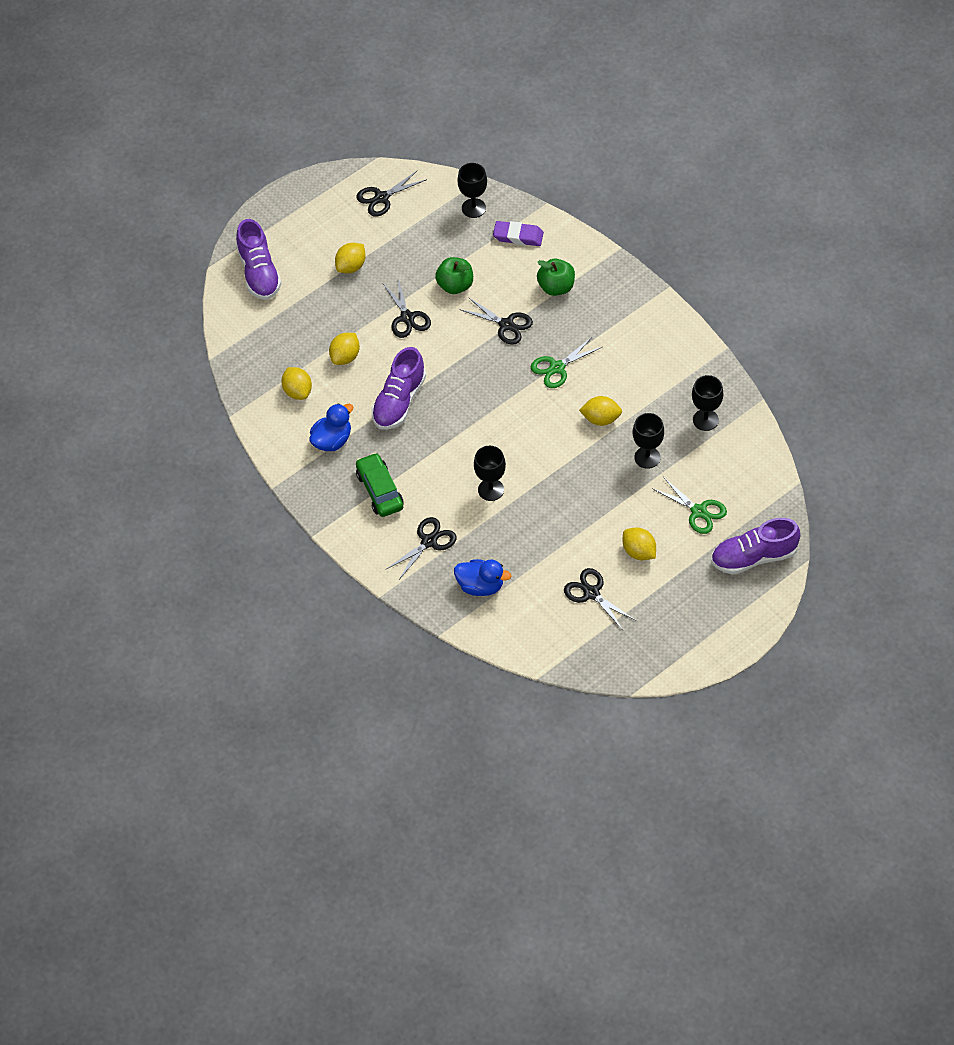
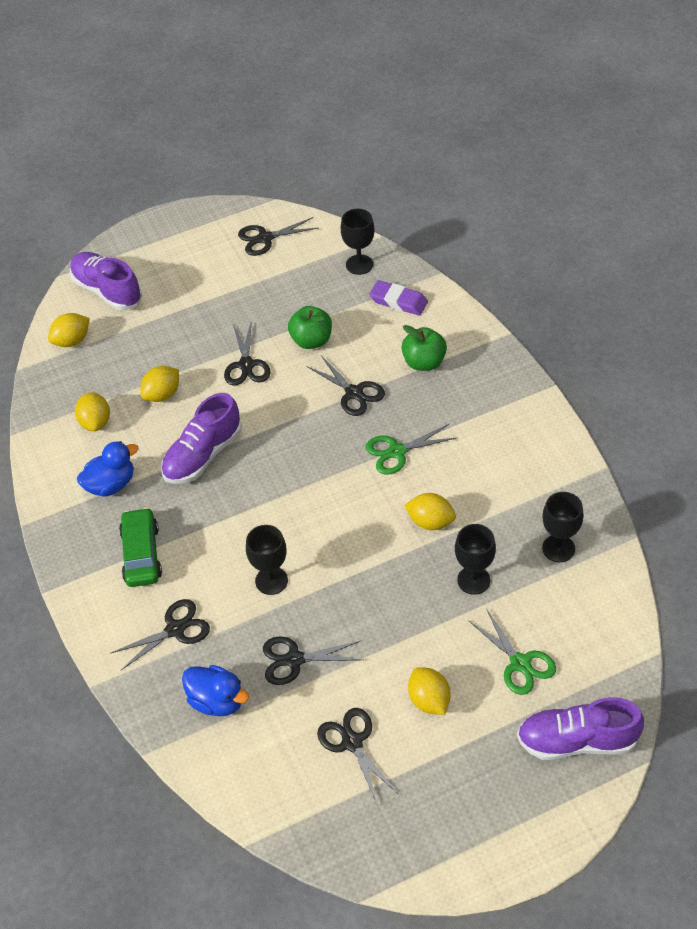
camera: 15 degrees right, 5 degrees down
(259, 273) = (107, 290): purple shoe -> purple shoe turned 135 degrees clockwise
(351, 266) = (206, 301): yellow lemon -> yellow lemon (72, 341)
(529, 544) = (294, 660): none -> black scissors

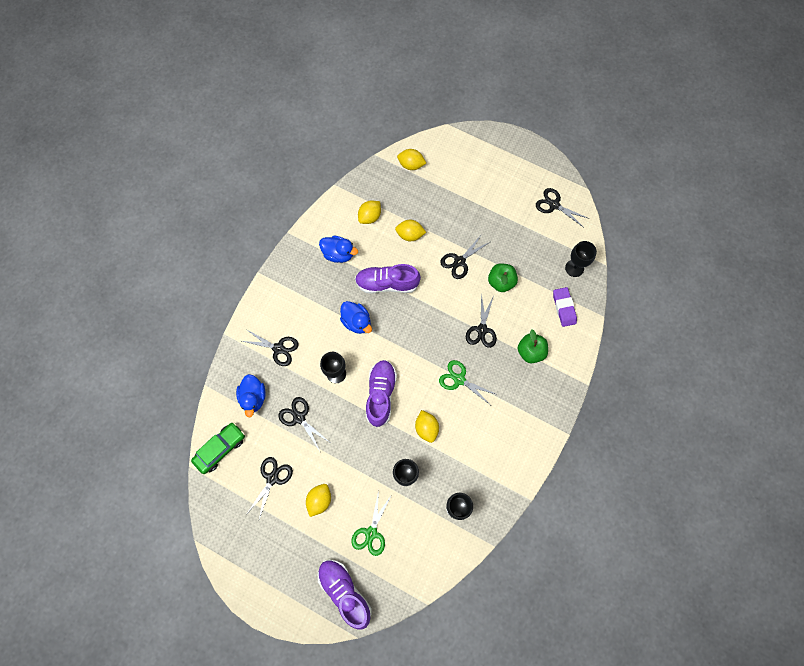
camera: 50 degrees right, 20 degrees up
(107, 290) = (456, 155): purple shoe -> purple shoe (381, 394)
(141, 554) = (309, 300): green car -> green car (220, 449)
(222, 517) = (356, 322): none -> blue duck

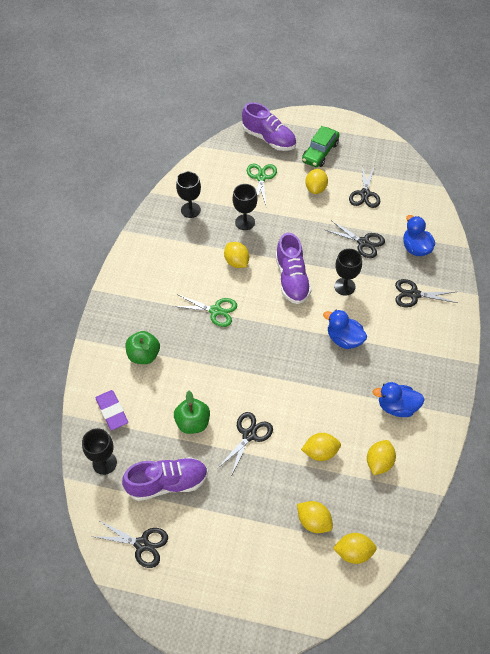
camera: 165 degrees right, 15 degrees down
(220, 449) = (423, 203): green car -> green car (320, 152)
(387, 284) = (326, 387): purple shoe -> purple shoe (167, 483)
(431, 190) = (313, 521): none -> yellow lemon
(482, 329) = (203, 365): black scissors -> none

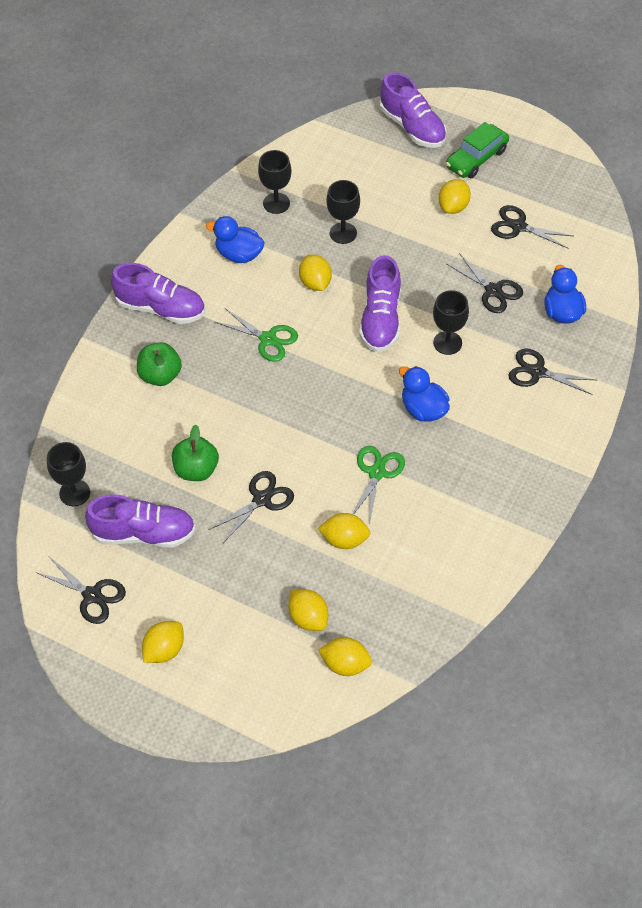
camera: 15 degrees right, 0 degrees up
(112, 411) = (101, 434): purple eraser -> none
(129, 304) = (161, 308): none -> purple shoe
(261, 178) = (384, 178): green scissors -> green scissors (377, 473)
(365, 194) = (518, 227): black scissors -> black scissors turned 90 degrees clockwise
(379, 462) = (415, 568): yellow lemon -> yellow lemon (164, 650)
(397, 407) = (462, 507): blue duck -> blue duck (239, 254)

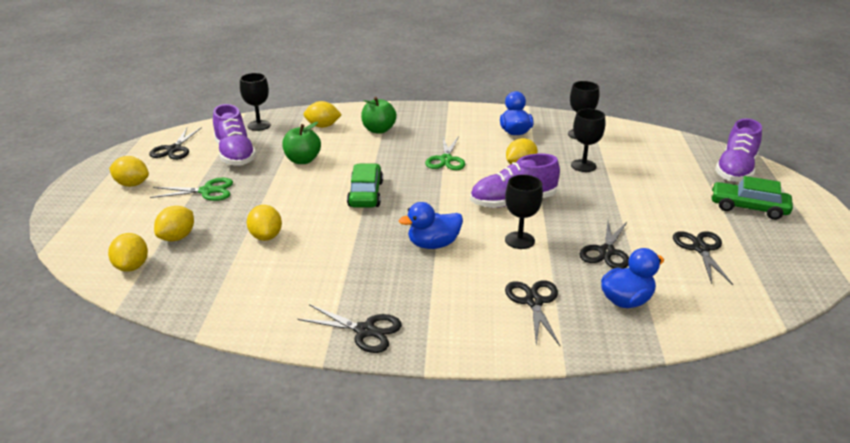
camera: 65 degrees right, 25 degrees down
(161, 308) = (438, 117): purple shoe -> none
(262, 499) = (289, 191): black scissors -> black scissors (365, 331)
(304, 433) = (365, 194): none -> green car
(377, 473) = (346, 236): green scissors -> green scissors (207, 191)
(423, 409) = (433, 244): blue duck -> blue duck turned 135 degrees counterclockwise
(453, 207) = (677, 209): yellow lemon -> yellow lemon (323, 126)

